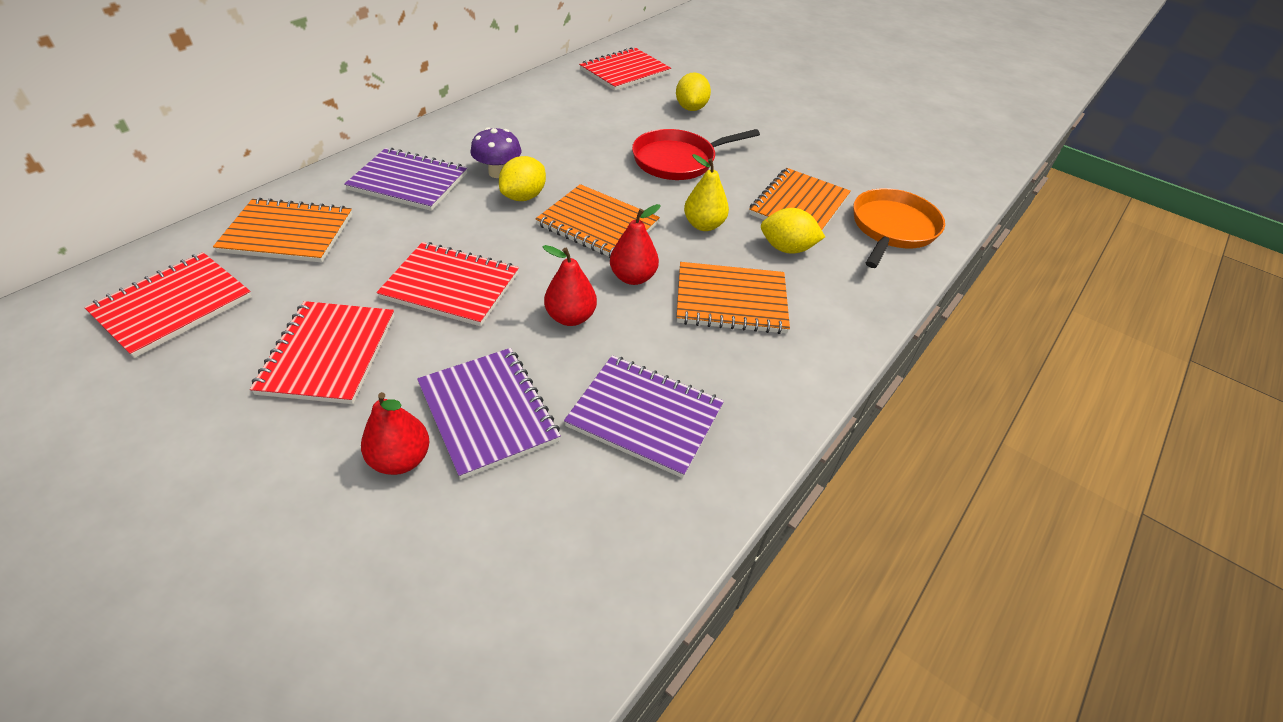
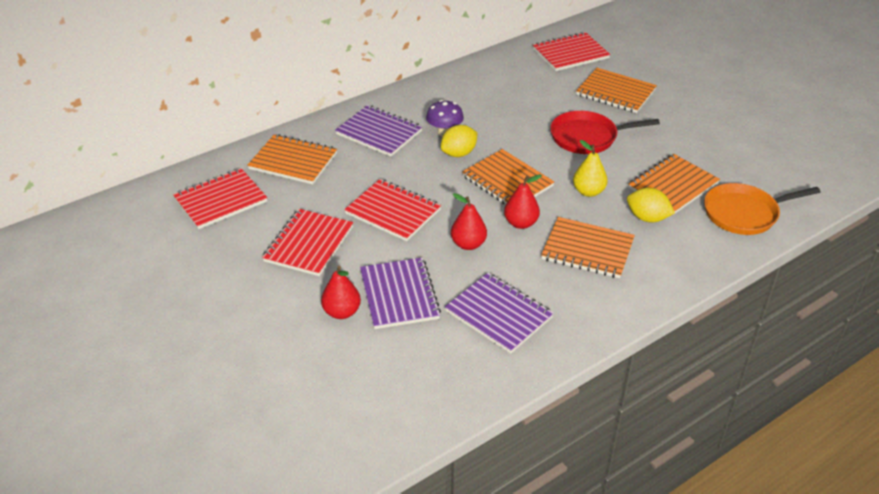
camera: 20 degrees right, 5 degrees down
(691, 108) = (615, 92): yellow lemon -> orange notebook
(892, 228) = (744, 213): orange pan -> orange pan turned 150 degrees counterclockwise

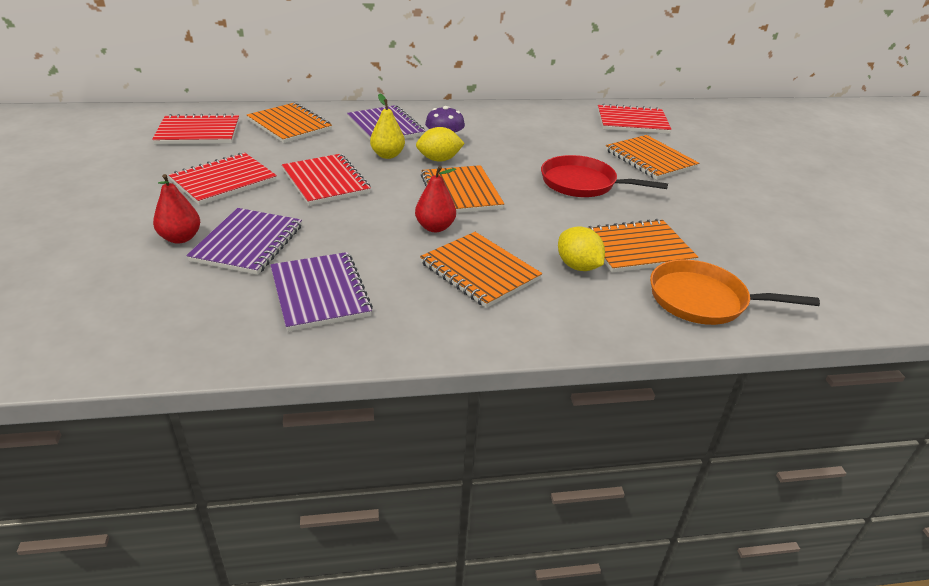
camera: 25 degrees right, 5 degrees down
(468, 244) = (363, 227): red pear -> none
(588, 191) = (535, 225): yellow pear -> yellow pear (387, 155)

